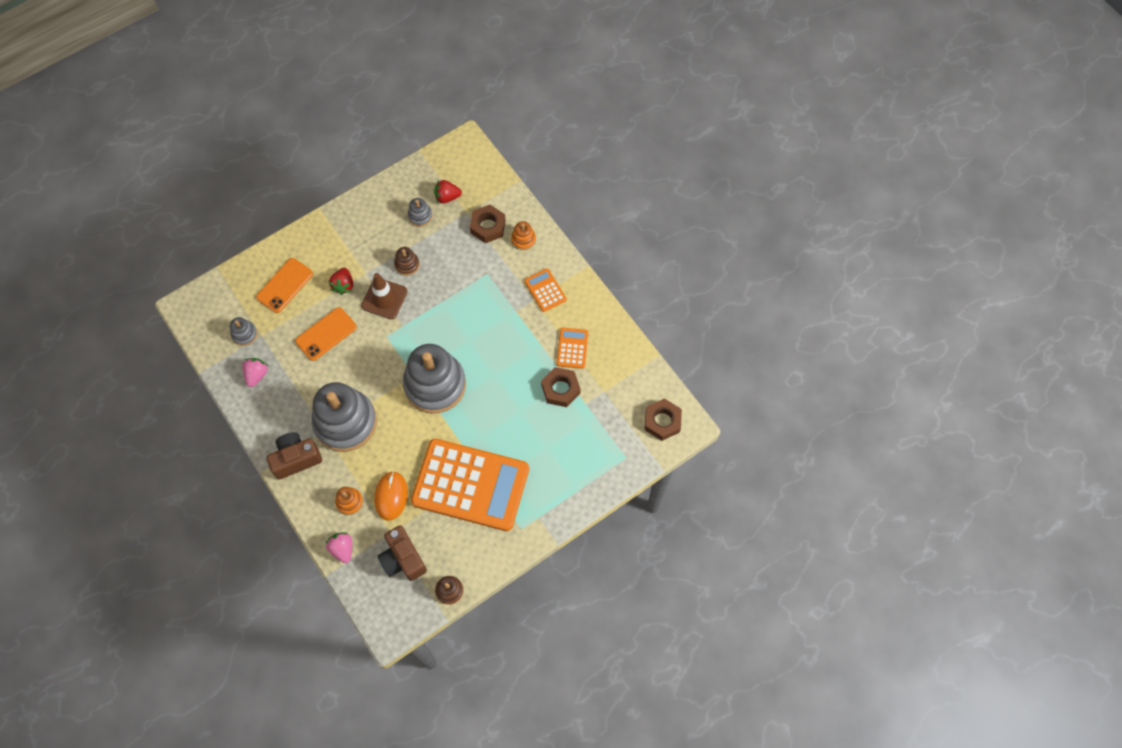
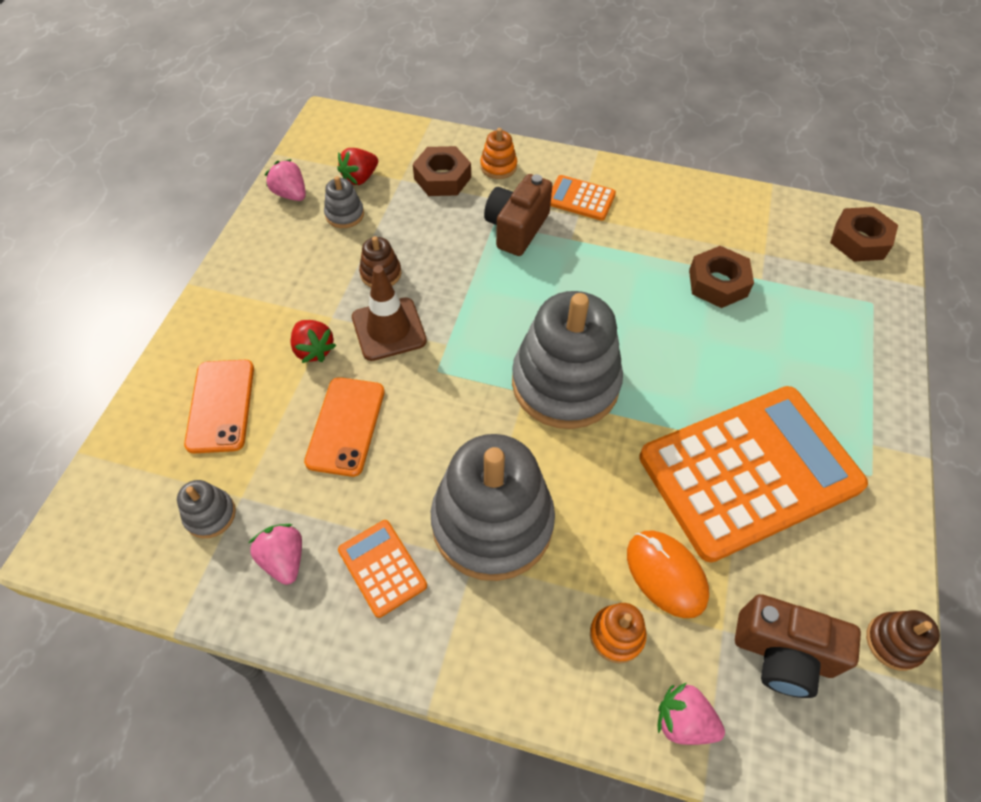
camera: 40 degrees left, 10 degrees down
(296, 459) = (469, 638): brown camera -> brown camera (516, 228)
(405, 184) = (290, 194): none -> pink strawberry
(572, 348) = (678, 234): orange calculator -> orange calculator (382, 568)

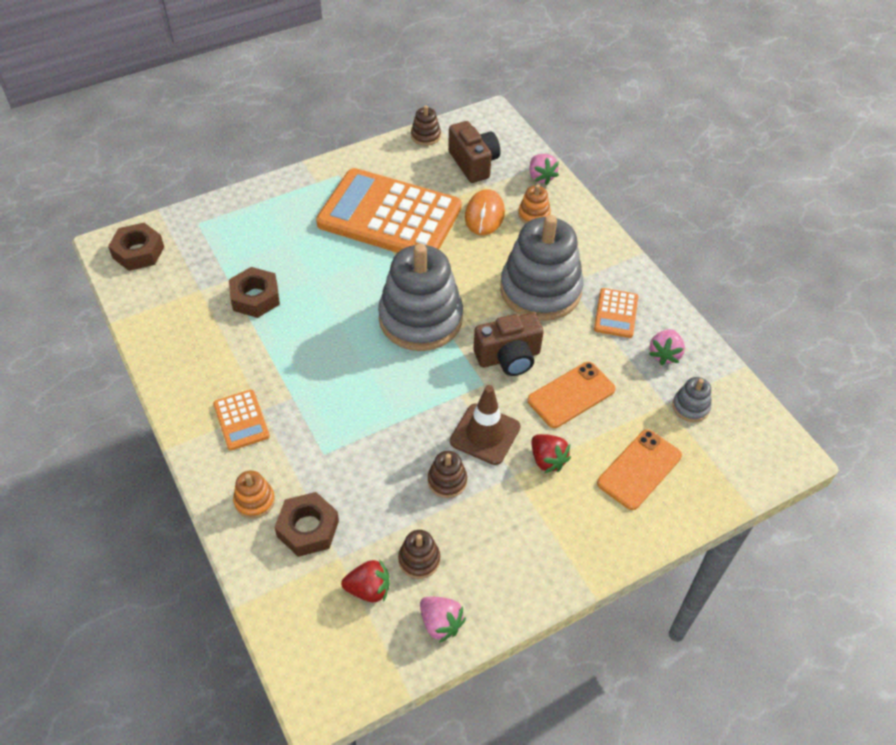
camera: 135 degrees left, 5 degrees down
(290, 194) = (440, 623): pink strawberry -> pink strawberry turned 45 degrees counterclockwise
(314, 350) = (547, 460): red strawberry -> red strawberry turned 135 degrees clockwise
(344, 214) = (419, 560): grey stacking toy -> brown stacking toy
(516, 228) = (315, 435): brown camera -> brown camera (508, 357)

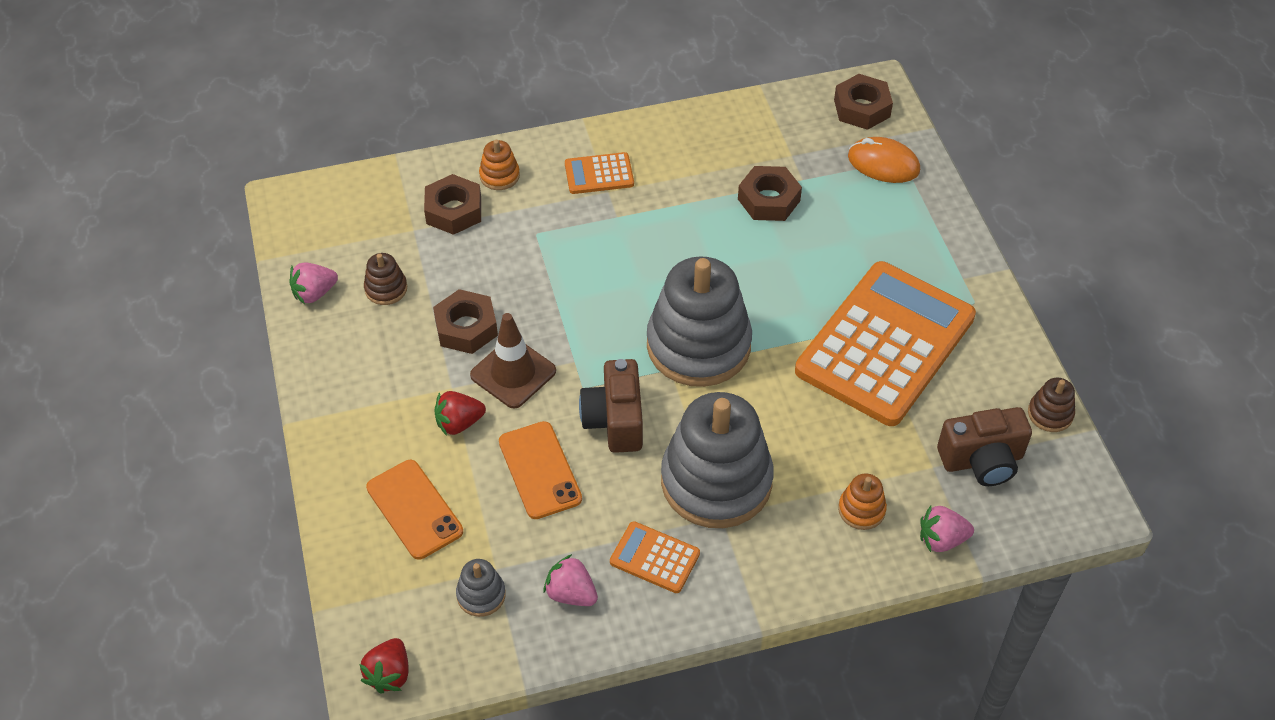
camera: 105 degrees right, 0 degrees up
(368, 589) = (371, 246): red strawberry -> red strawberry (389, 674)
(447, 481) = (466, 328): brown stacking toy -> brown nut
(484, 215) = (870, 450): orange mouse -> orange mouse (883, 163)

